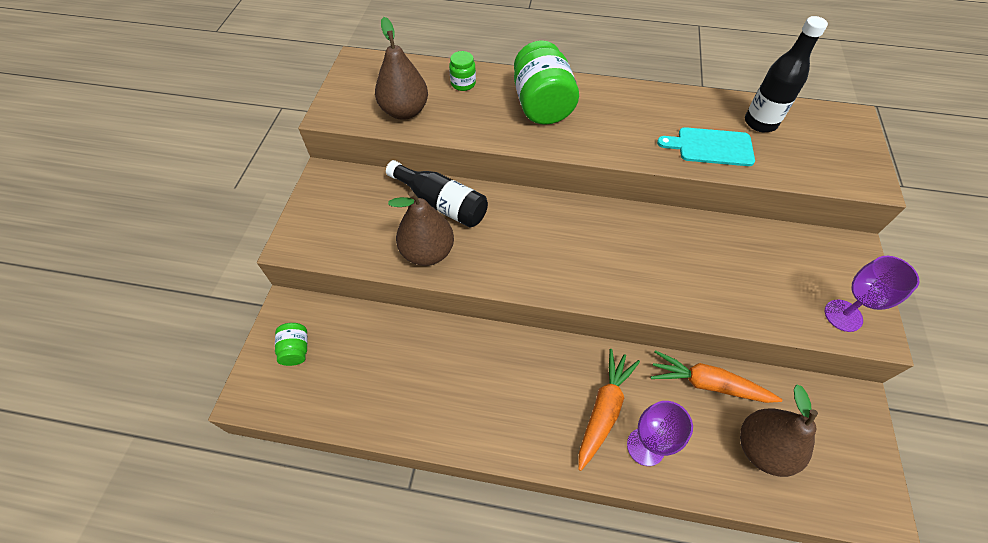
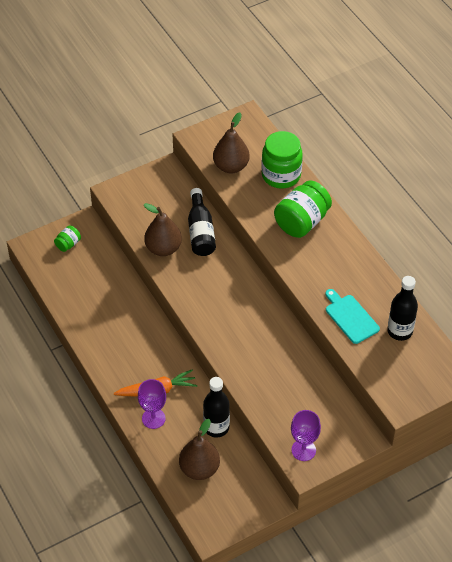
camera: 50 degrees right, 5 degrees down
(463, 84) = (281, 175): green jar -> green jar, size x2.08
(707, 384) = (216, 427): orange carrot -> black bottle

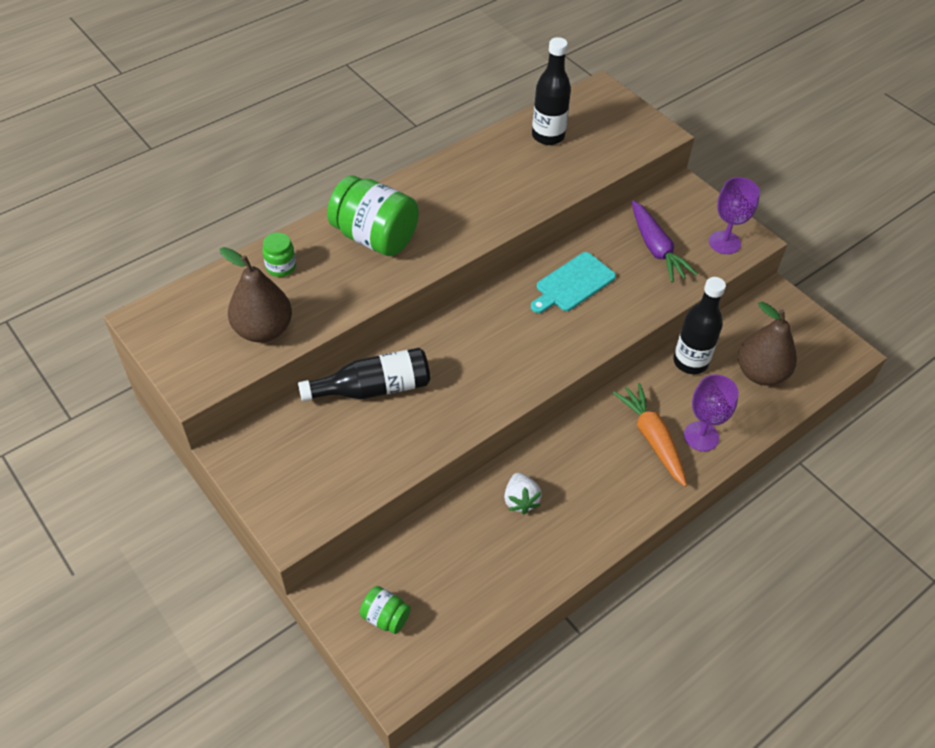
camera: 100 degrees left, 0 degrees up
(126, 313) = (520, 500): none -> white strawberry
(163, 248) = (415, 434): brown pear -> none
(281, 175) = (281, 267): green jar -> green jar, size x0.48
(301, 404) = (656, 249): none -> purple carrot
(350, 317) = (538, 180): turquoise cutting board -> turquoise cutting board (573, 284)

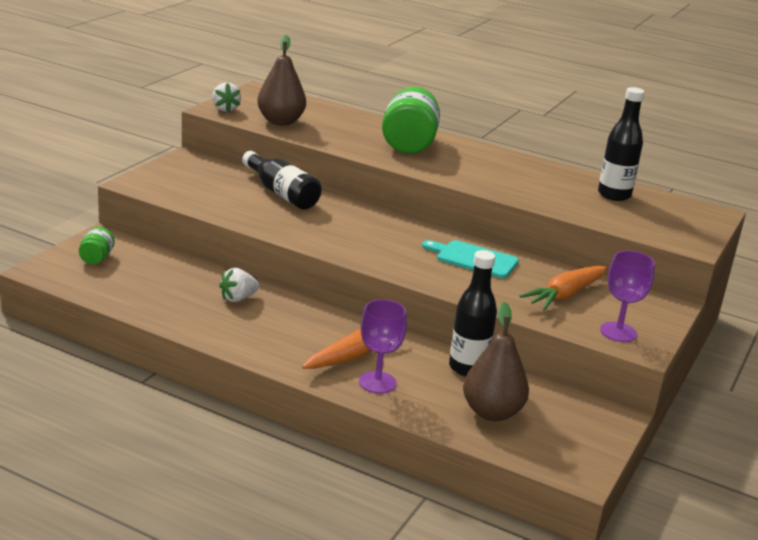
camera: 65 degrees right, 25 degrees down
(197, 373) = (225, 109): none -> white strawberry
(281, 267) = (345, 119): green jar -> none
(656, 249) = (565, 295): purple carrot -> orange carrot

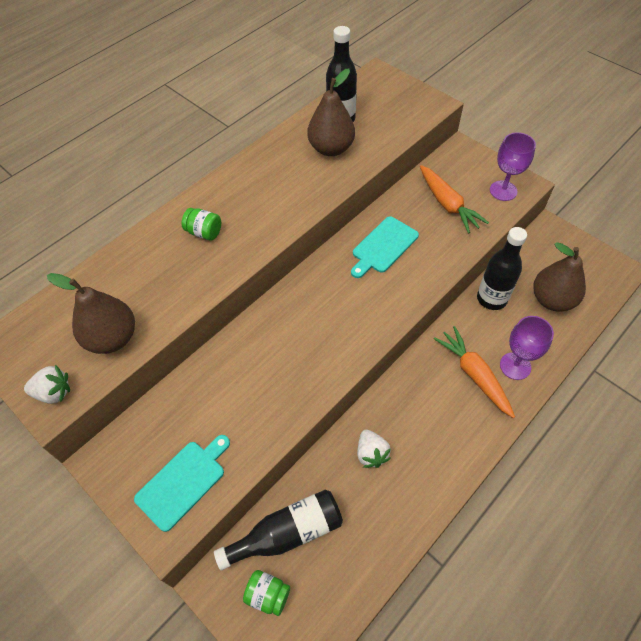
camera: 70 degrees left, 30 degrees up
(176, 186) = (183, 482): none -> turquoise cutting board
(281, 193) = (224, 373): black bottle -> black bottle (287, 533)
(409, 144) = (204, 232): green jar -> green jar, size x0.48
(563, 191) = (331, 149): none -> brown pear

